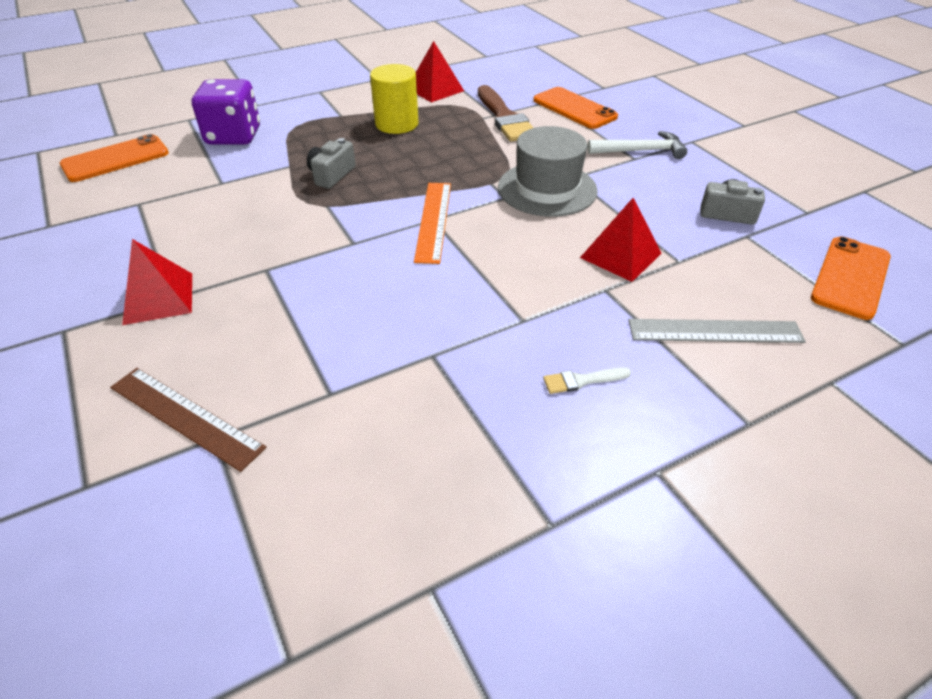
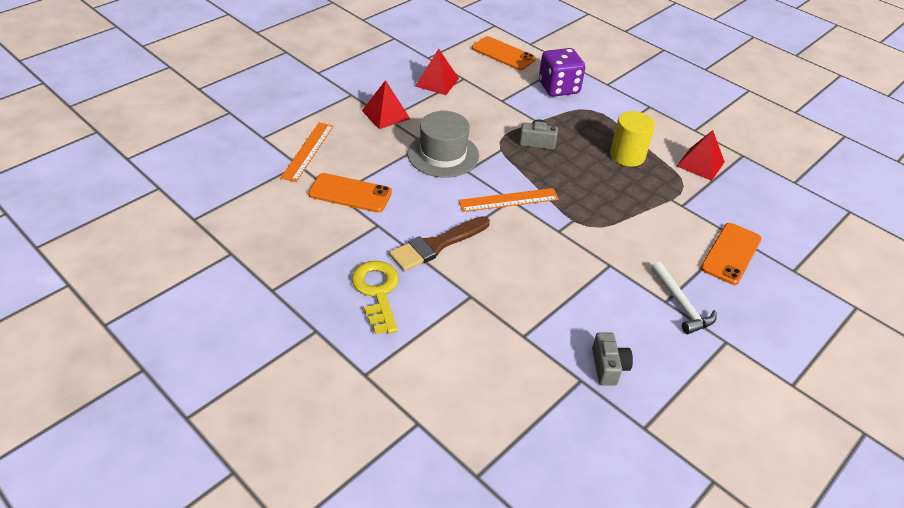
camera: 70 degrees right, 0 degrees up
(185, 416) = (308, 151): brown ruler -> orange ruler
(505, 118) = (680, 212): brown brush -> brown brush (436, 245)
(547, 189) = (582, 251): grey hat -> grey hat (443, 155)
(582, 381) = (377, 292): white brush -> yellow key
(621, 255) = (514, 301): red pyramid -> red pyramid (437, 82)
(715, 331) = (447, 357): grey ruler -> none
(851, 277) = (552, 450): orange phone -> orange phone (350, 193)

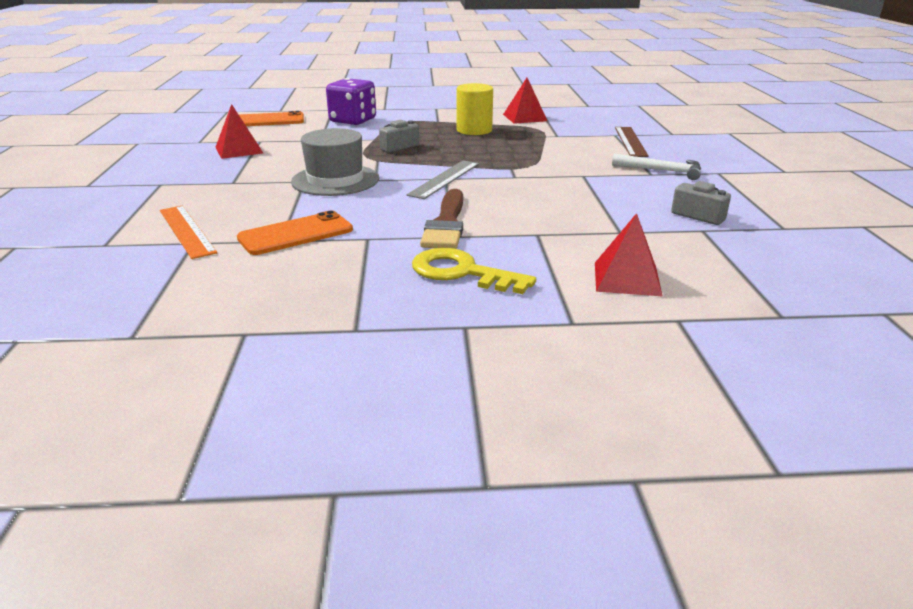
camera: 45 degrees left, 15 degrees down
(385, 114) = (226, 181): red pyramid -> red pyramid (626, 278)
(508, 200) = (445, 179): orange ruler -> grey ruler
(731, 253) = (630, 141): orange phone -> brown ruler

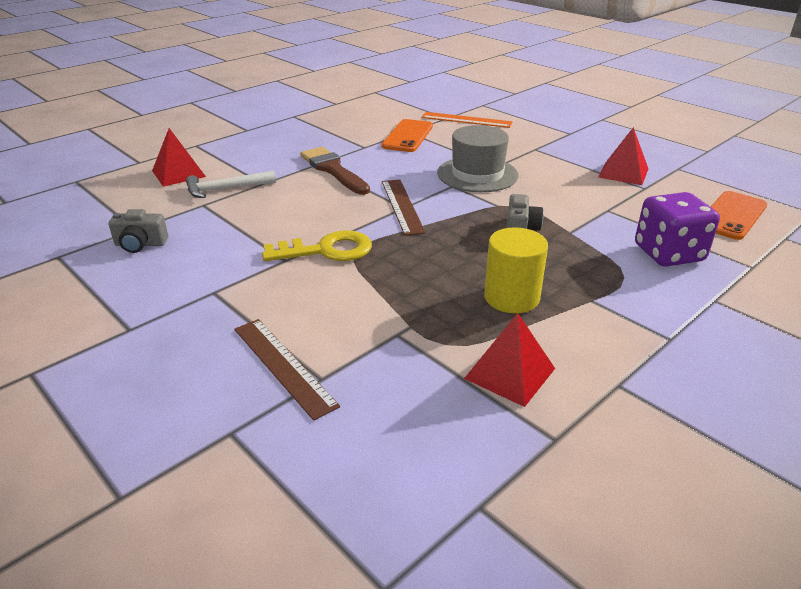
camera: 140 degrees right, 5 degrees up
(445, 179) = (402, 206): grey ruler -> brown ruler
(461, 272) = (280, 148): yellow key -> yellow key (327, 250)
(662, 171) = (202, 303): white hammer -> white hammer (226, 189)

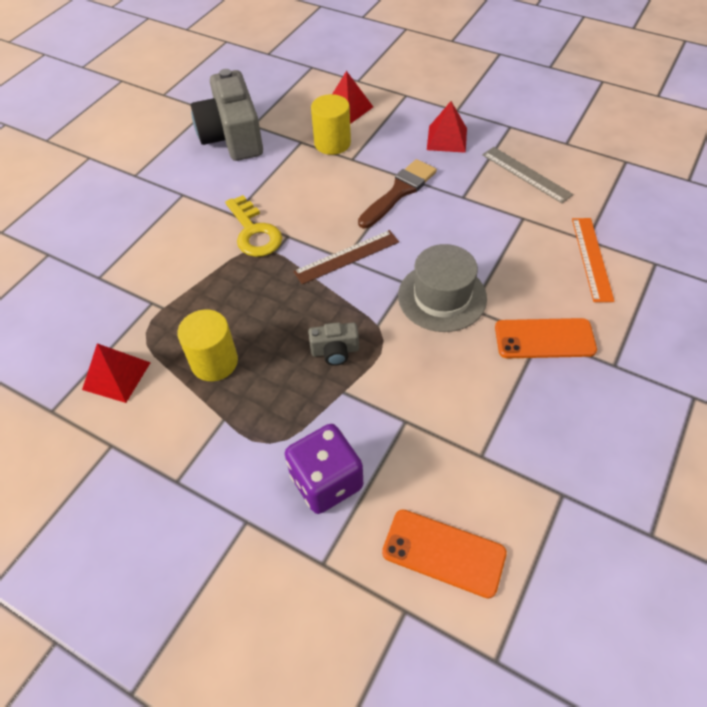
camera: 75 degrees right, 20 degrees up
(140, 244) = (232, 137): grey camera -> grey camera, size x2.23
(226, 189) = (332, 143): white hammer -> yellow cylinder
(283, 366) = (109, 256): brown ruler -> none
(358, 122) = (526, 174): none -> grey ruler
(407, 136) = (510, 221): orange phone -> orange phone (544, 338)
(623, 173) = (515, 432): red pyramid -> red pyramid (447, 139)

